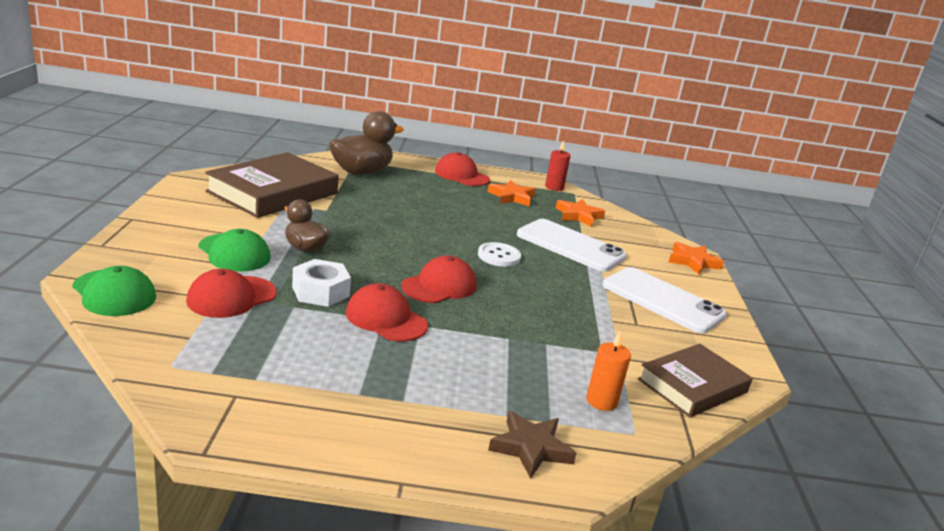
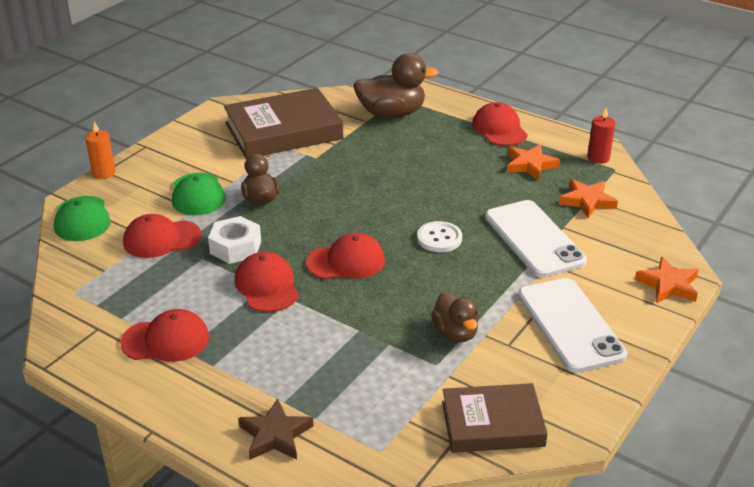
camera: 35 degrees right, 10 degrees up
(329, 389) = (166, 340): none -> red cap
(588, 323) = (455, 333): none -> brown duck
(601, 401) = (382, 413): orange candle -> orange candle (104, 173)

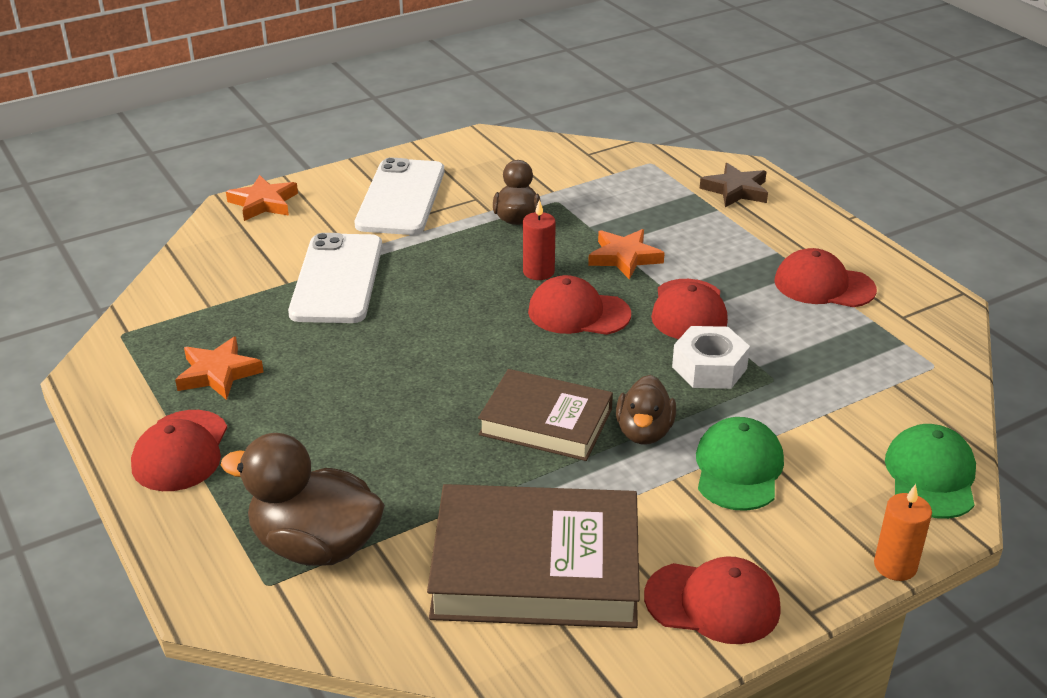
camera: 155 degrees left, 0 degrees up
(161, 239) = (809, 408): red cap -> red cap (713, 603)
(439, 238) = (445, 309): white button -> none
(492, 424) = (545, 155): brown book -> brown book (546, 422)
(587, 201) = (218, 304): orange star -> orange star (624, 257)
(598, 158) = (115, 357): red candle -> red candle (538, 272)

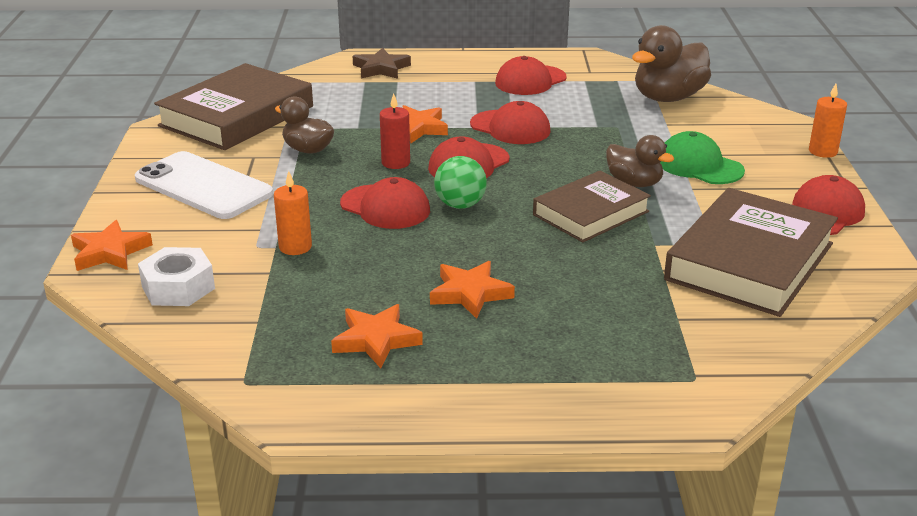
camera: 60 degrees left, 5 degrees down
(181, 451) = (477, 385): red cap -> red cap (385, 207)
(315, 546) = (663, 345): brown duck -> brown duck (668, 98)
(328, 397) = (470, 293): none -> orange star
(337, 279) = (295, 247): white phone -> orange candle
(488, 336) = (460, 205): none -> green ball
(544, 161) = (237, 116): none -> brown book
(709, 368) = (583, 141): white nut -> white nut (178, 287)
(931, 476) = (751, 116): green cap -> none

